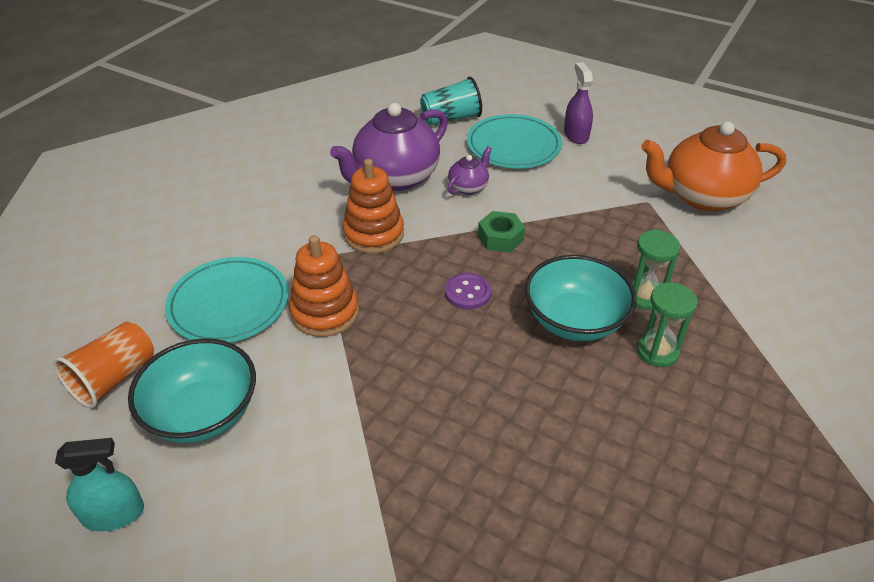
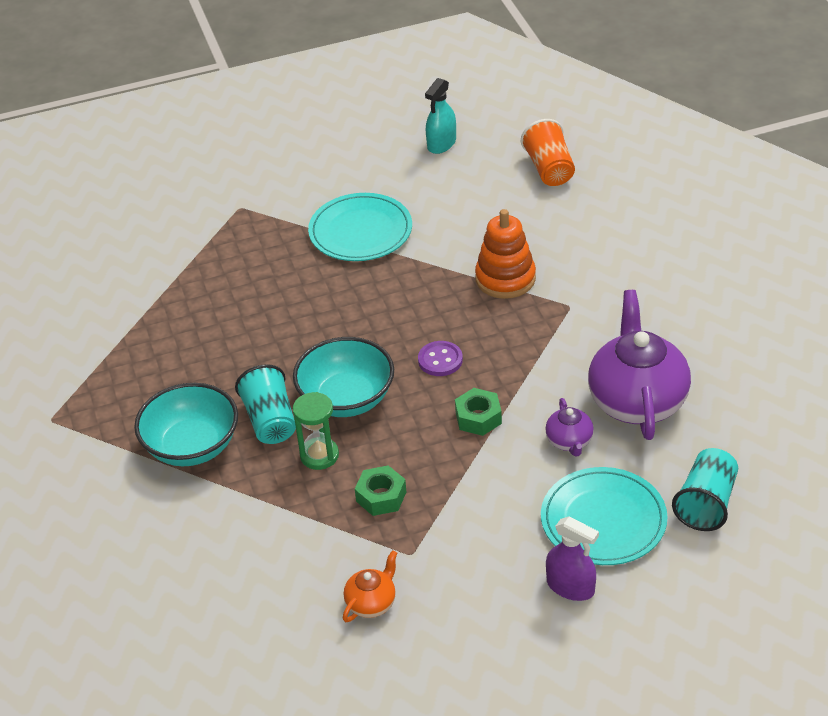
camera: 135 degrees right, 0 degrees up
(203, 413) = (476, 194): turquoise bowl -> turquoise bowl (192, 446)
(229, 303) = (568, 238): turquoise plate -> turquoise plate (360, 231)
(373, 234) = (568, 346): orange stacking toy -> none
(629, 241) = (381, 496): none -> green nut
(657, 351) = (270, 421): green hourglass -> turquoise cup
(702, 196) = (372, 603): orange teapot -> orange teapot, size x0.46

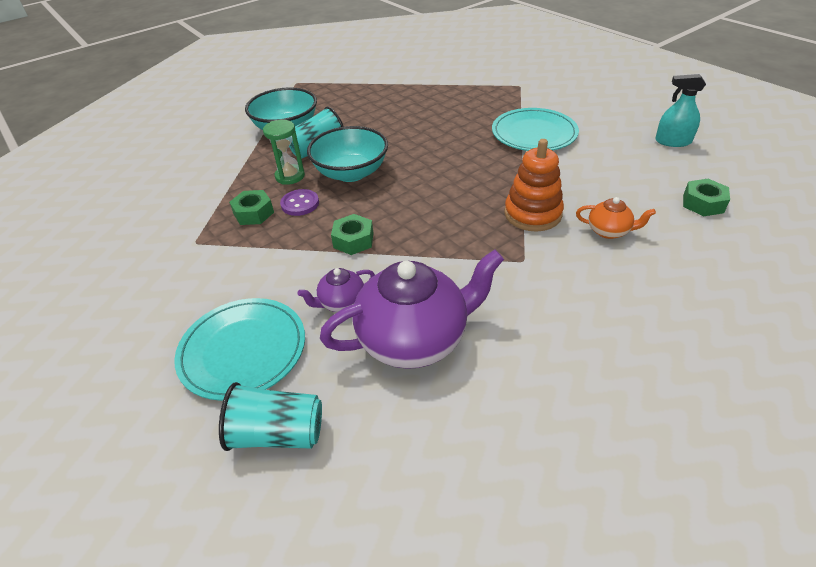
camera: 70 degrees right, 0 degrees up
(372, 603) = (145, 236): orange teapot -> orange teapot (609, 231)
(440, 360) = (412, 204): purple button -> purple button (300, 204)
(549, 169) = (703, 203): orange cup -> green nut
(570, 587) = (157, 346): purple spray bottle -> none

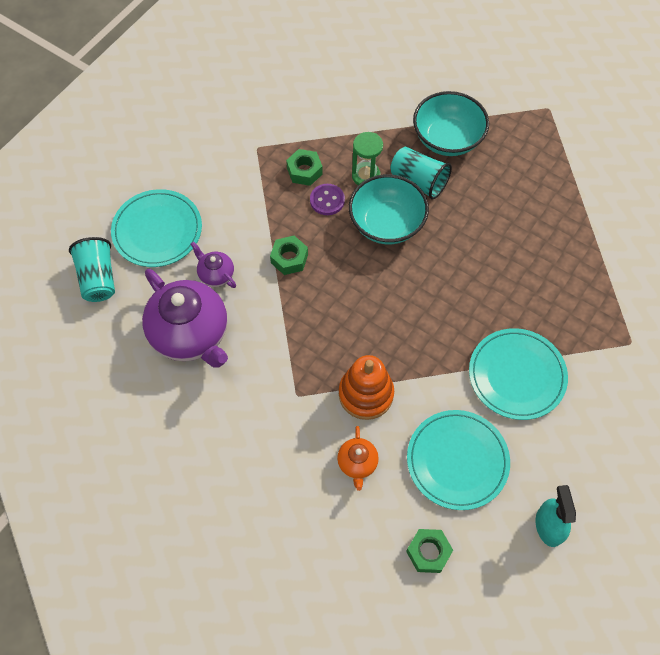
camera: 70 degrees right, 20 degrees up
(610, 174) = (457, 460): none -> turquoise plate

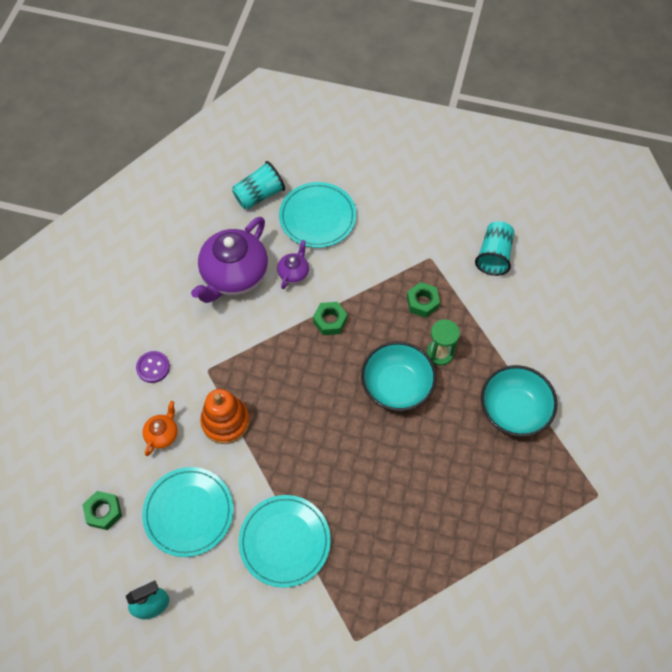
camera: 70 degrees right, 0 degrees up
(327, 200) = (400, 330): purple button -> purple button (153, 367)
(357, 463) = (163, 434): orange teapot -> orange teapot turned 135 degrees clockwise
(418, 181) = (454, 399): turquoise cup -> turquoise cup (494, 255)

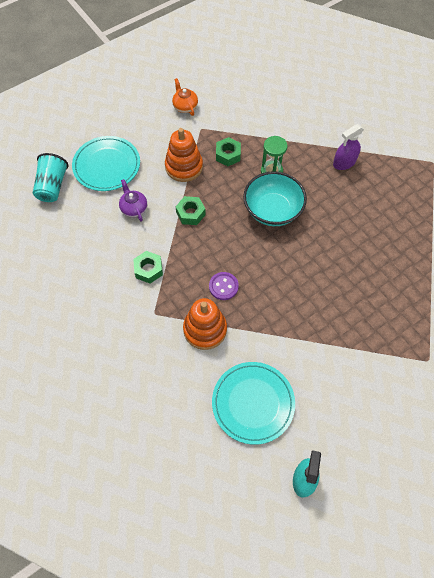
camera: 50 degrees left, 0 degrees up
(104, 512) = (202, 464): green nut -> green nut (148, 269)
(153, 367) = (118, 348): purple button -> purple button (223, 286)
(163, 434) = (177, 378): orange teapot -> orange teapot (185, 106)
(234, 276) = (98, 245): purple teapot -> none
(284, 541) = (326, 354): turquoise plate -> none
(374, 277) = (184, 167): none -> orange stacking toy
(494, 255) = (232, 97): turquoise cup -> none
(513, 410) = (344, 162): turquoise bowl -> purple spray bottle

